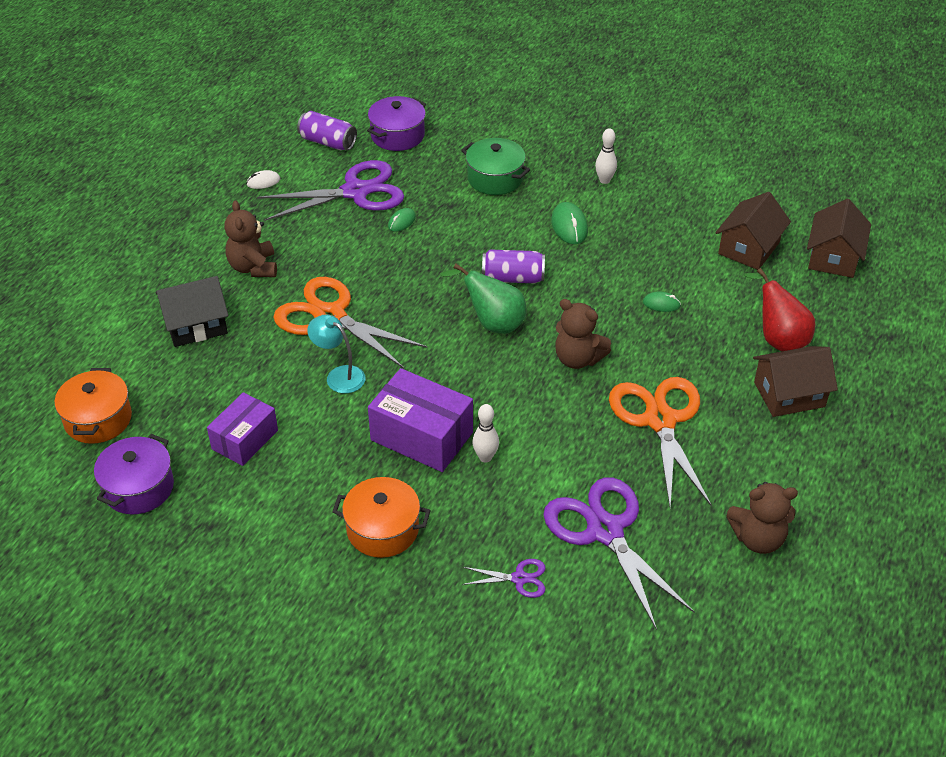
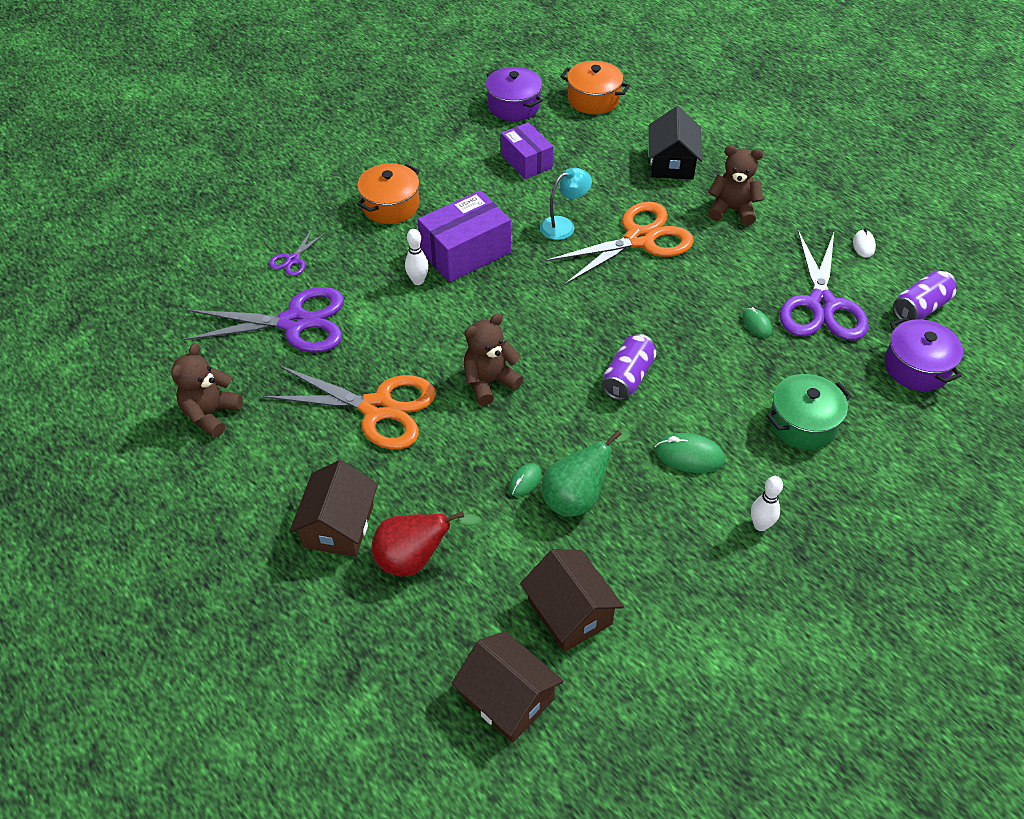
camera: 115 degrees right, 5 degrees up
(492, 323) = (572, 340): green pear -> green pear (577, 497)

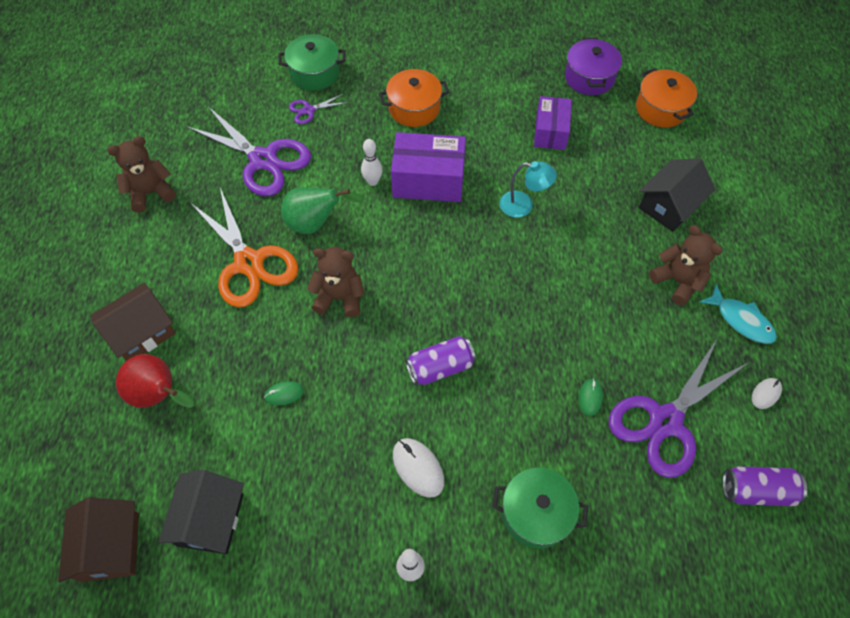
camera: 40 degrees right, 10 degrees up
(263, 228) = (314, 73): none -> green pot
(569, 612) = (210, 519): brown house -> black house
(577, 497) = (305, 436): green pear -> green pear (315, 223)
(640, 239) = (572, 256): orange scissors -> none
(689, 456) = (418, 468): green mouse -> white mouse
(799, 209) = (741, 320): none -> turquoise fish
(916, 367) = (692, 542): purple pot -> none

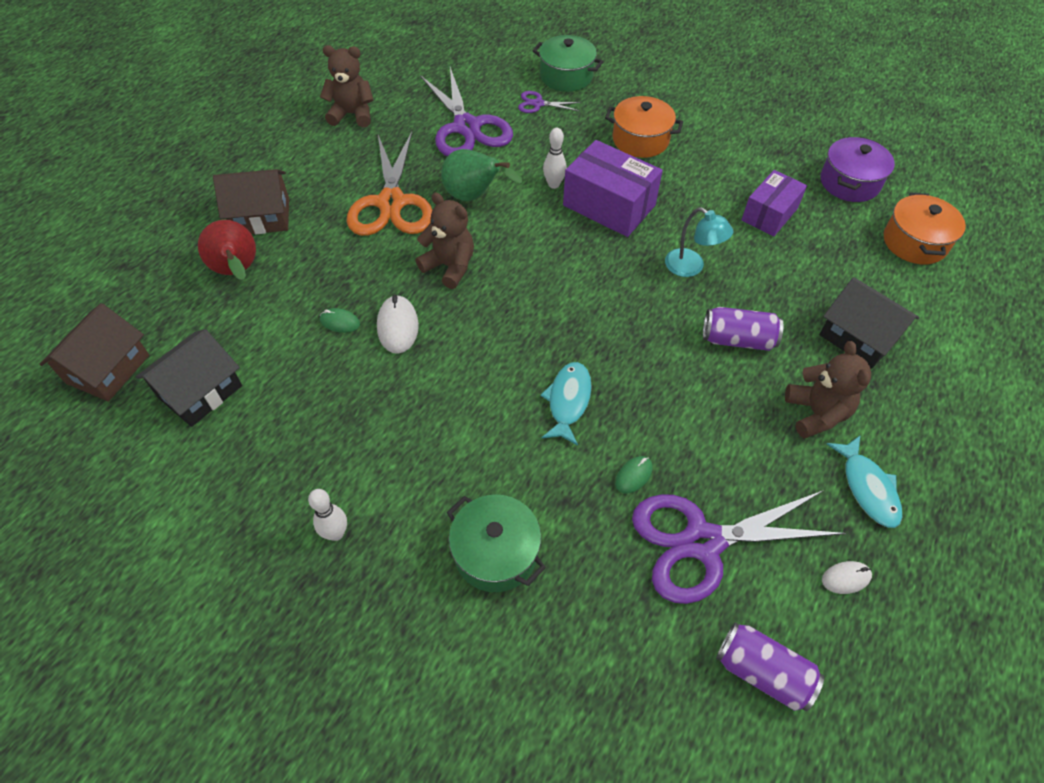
camera: 30 degrees right, 5 degrees down
(418, 468) = (411, 447): white mouse -> white mouse (398, 326)
(440, 367) = (499, 370): purple can -> purple can (737, 339)
(507, 364) = (568, 401): none -> turquoise fish
(669, 206) = (858, 337): black house -> black house turned 60 degrees clockwise

